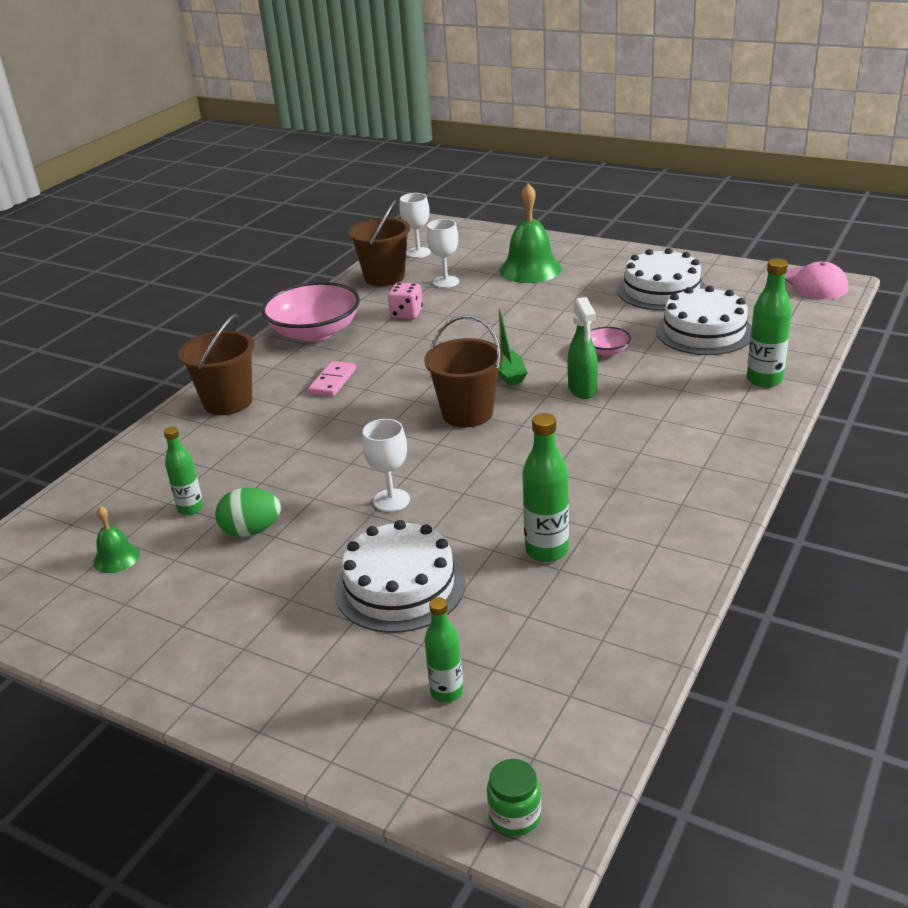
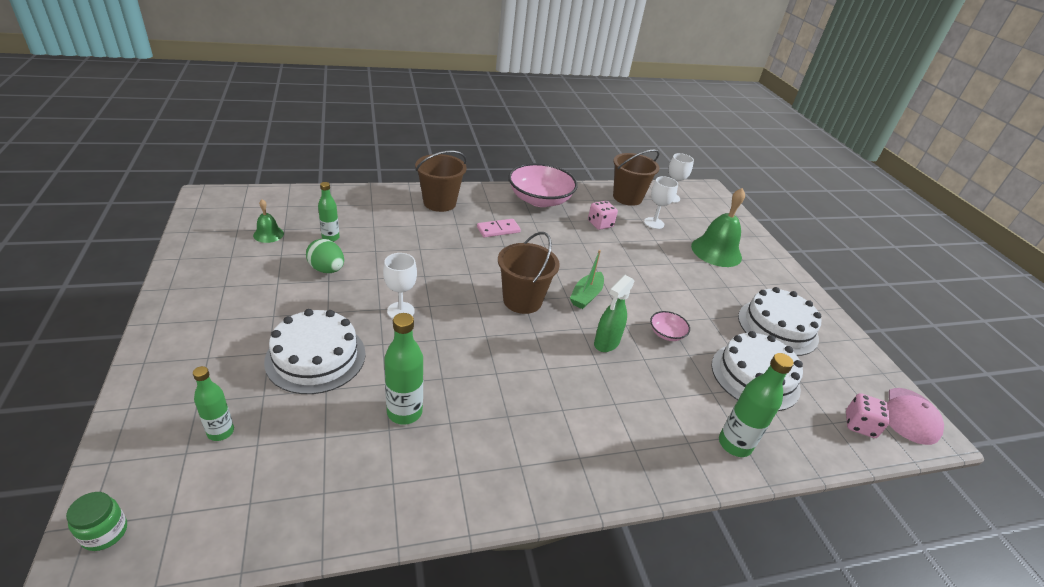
camera: 40 degrees right, 5 degrees up
(801, 311) = (859, 425): none -> pink dice

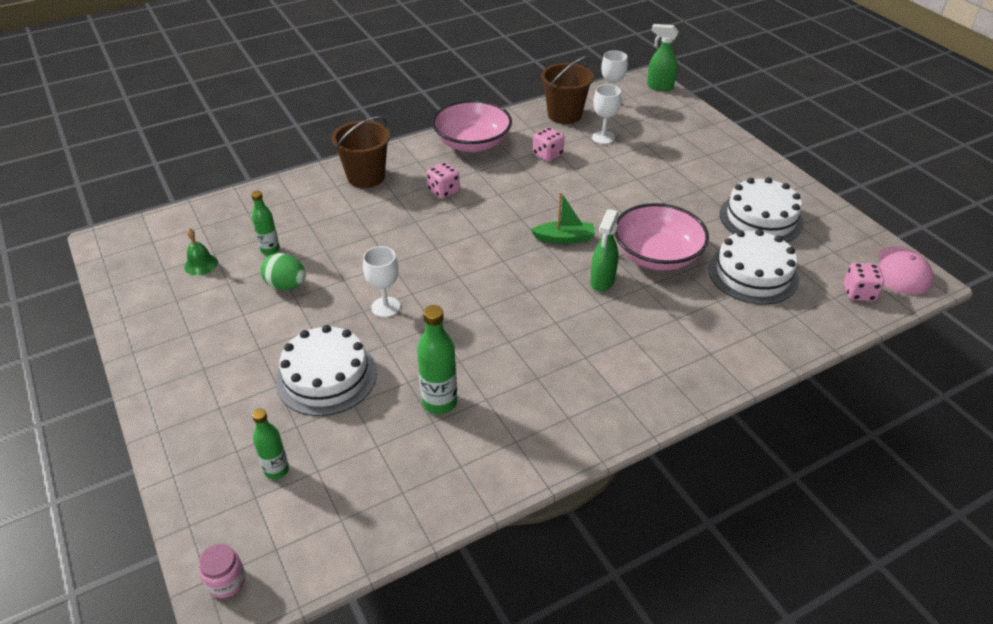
camera: 10 degrees left, 5 degrees up
(105, 532) = (226, 581): green jar -> pink jar
(498, 230) = (443, 191): pink domino -> pink dice
(522, 300) = (502, 261): brown bucket -> none
(586, 296) = (564, 238): green boat -> green boat turned 105 degrees counterclockwise
(666, 333) = (656, 255): pink bowl -> pink bowl, size x2.24
(716, 251) = (677, 153): green bell -> none
(717, 196) = (659, 86): none -> green spray bottle
(734, 444) = (752, 343): green bottle -> none

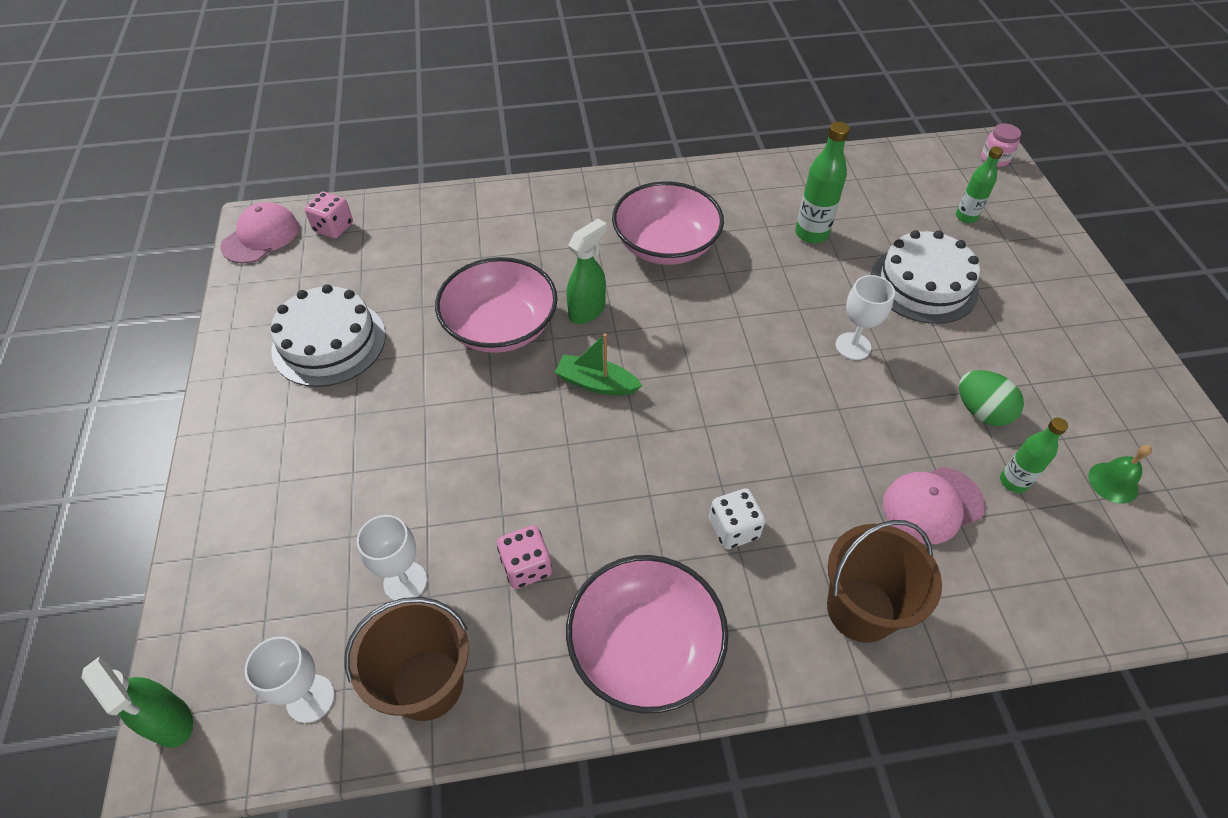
camera: 160 degrees left, 10 degrees up
(325, 227) = (932, 505): none -> pink cap
(443, 191) = (733, 529): pink dice -> white dice
(572, 353) = (666, 245): none -> pink bowl
(753, 274) = (415, 275): white cake -> none

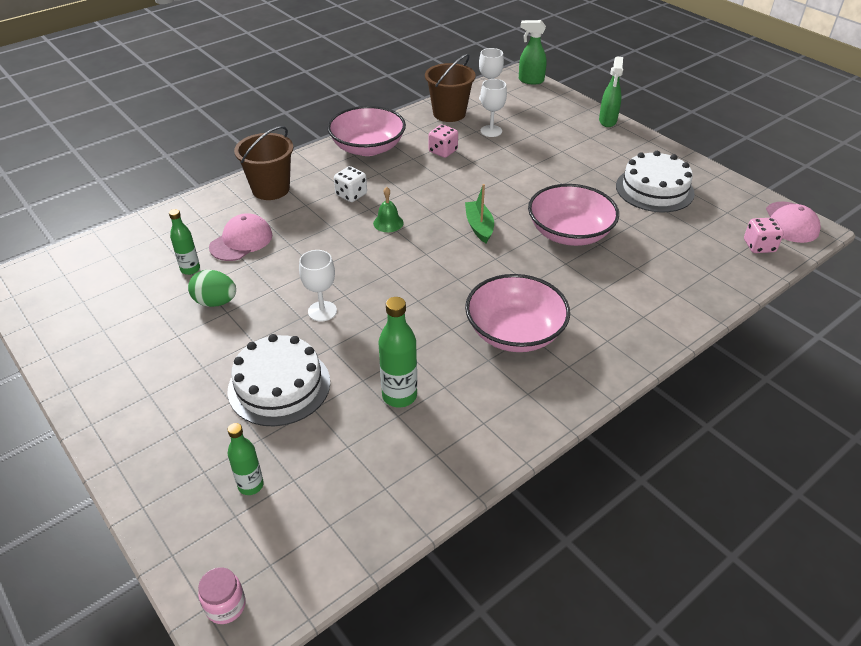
camera: 150 degrees right, 10 degrees down
(587, 311) = (525, 262): green spray bottle -> green spray bottle (607, 121)
(596, 383) = (479, 227): green boat -> green boat turned 90 degrees counterclockwise
(1113, 482) = (121, 292): green bell -> green bell (388, 223)

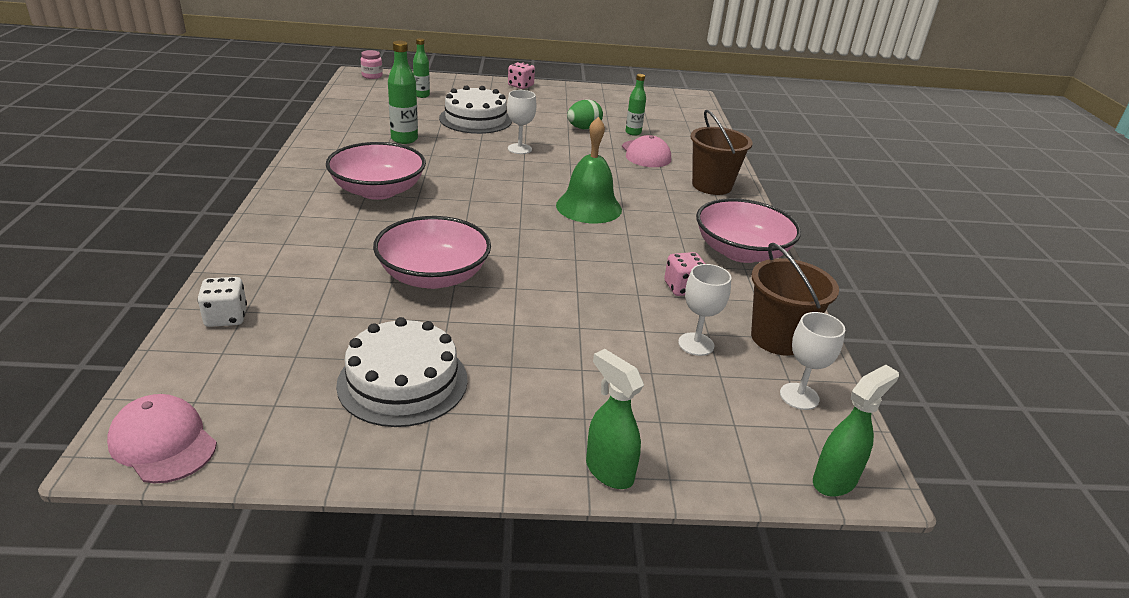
camera: 125 degrees right, 10 degrees down
(351, 195) = (657, 210): white dice -> white dice (226, 317)
(388, 223) = (589, 207): green bell -> green bell, size x2.00
(479, 227) = (518, 240): green boat -> none
(759, 246) = (198, 375): pink dice -> pink dice (520, 86)

